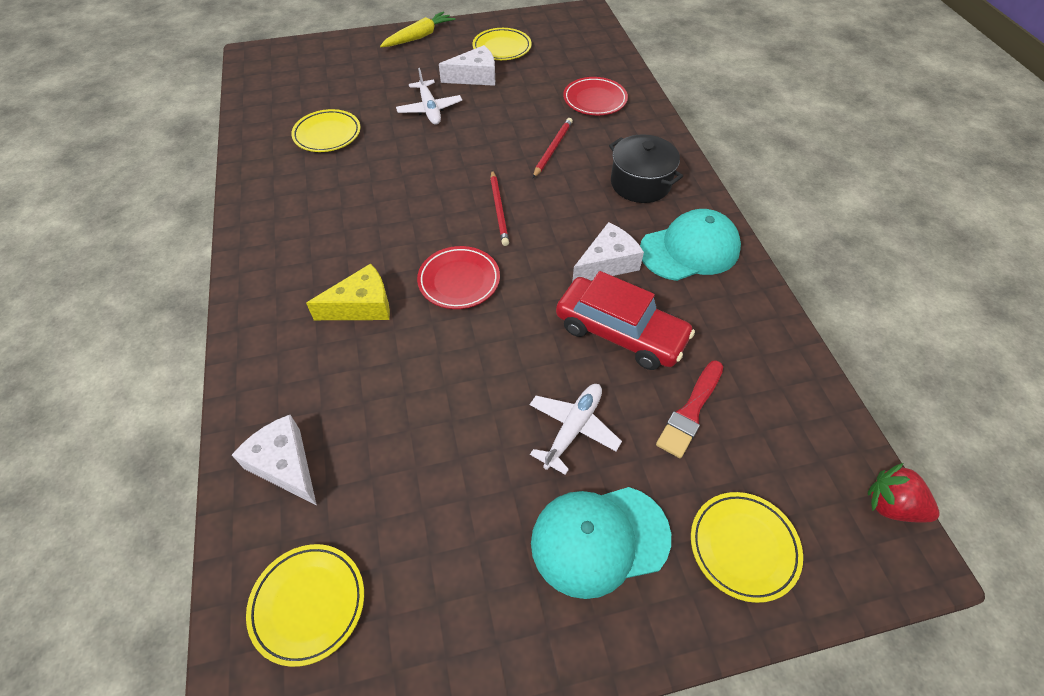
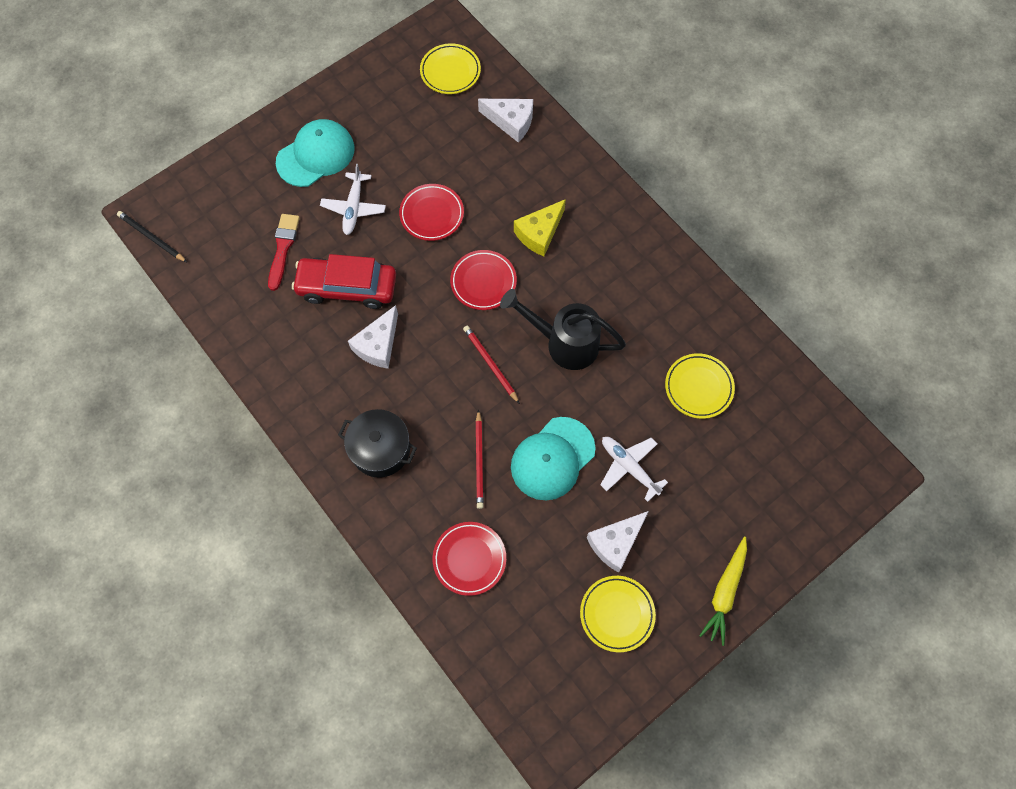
camera: 155 degrees right, 15 degrees up
(416, 201) = (564, 343): none -> black watering can
(474, 378) = (432, 214): none -> red plate
(689, 249) = (316, 387): turquoise cap -> turquoise cap (552, 458)
(743, 547) = (235, 182): yellow plate -> none
(891, 506) = (151, 238): red strawberry -> black pencil

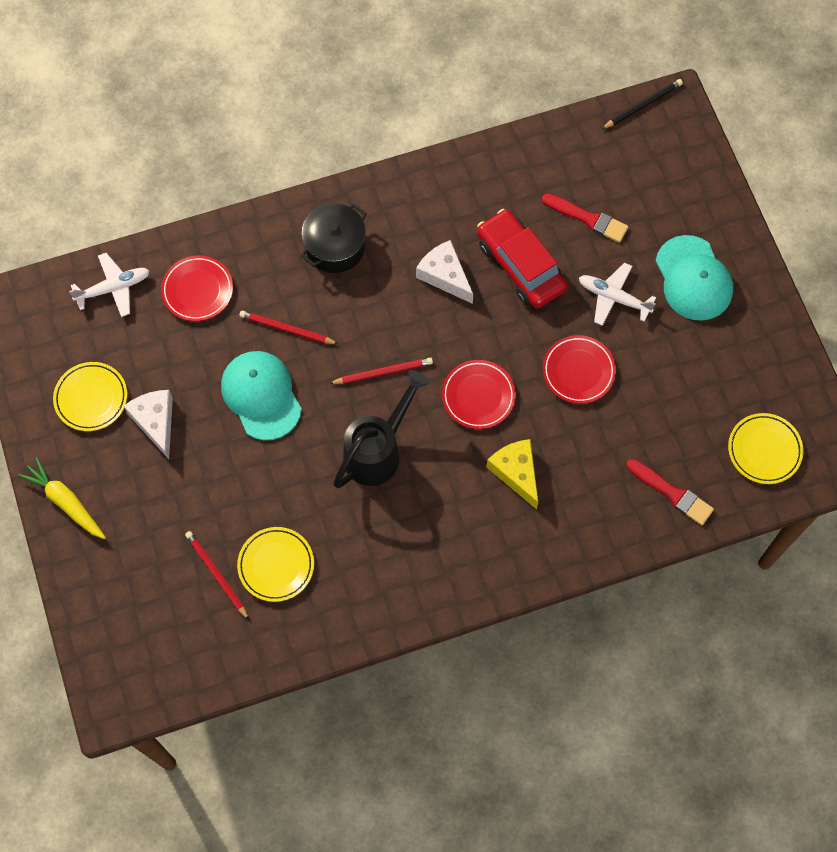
camera: 110 degrees right, 0 degrees up
(347, 287) = (520, 265): red car -> red car turned 60 degrees counterclockwise
(511, 122) = (672, 493): white cheese -> red brush
(629, 467) = (222, 463): white plane -> white plane (113, 288)
(728, 432) = (216, 574): none -> red pencil

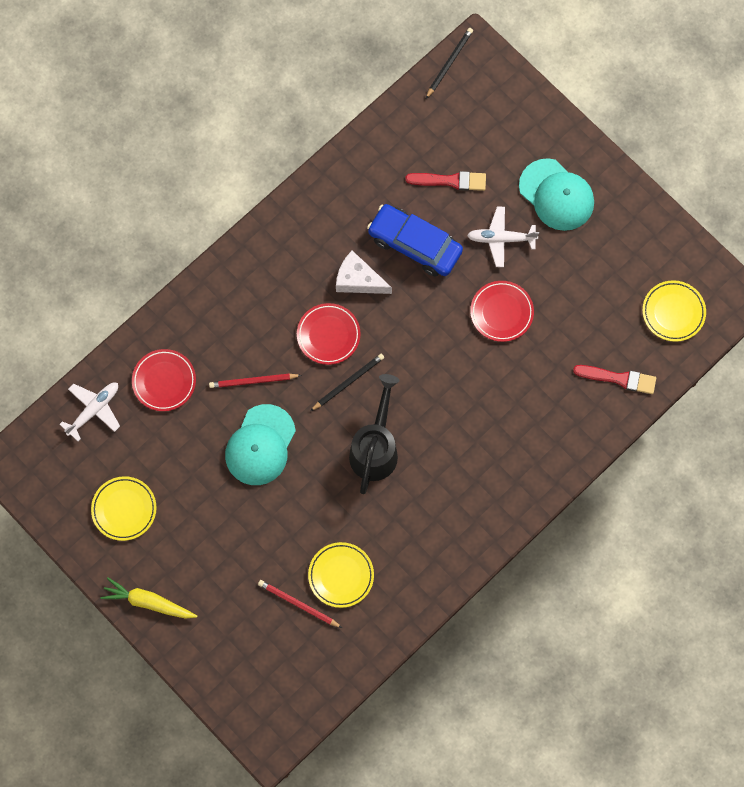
camera: 25 degrees left, 5 degrees up
(155, 422) = (186, 505): white cheese -> none
(261, 395) = (260, 445): turquoise cap -> turquoise cap turned 105 degrees counterclockwise
(335, 247) = (258, 295): black pot -> none
(383, 372) = (348, 382): red pencil -> black pencil
(478, 396) = (432, 368): red plate -> red plate (328, 335)
(516, 472) = (491, 416): yellow cheese -> none
(520, 265) = (414, 244): red car -> blue car

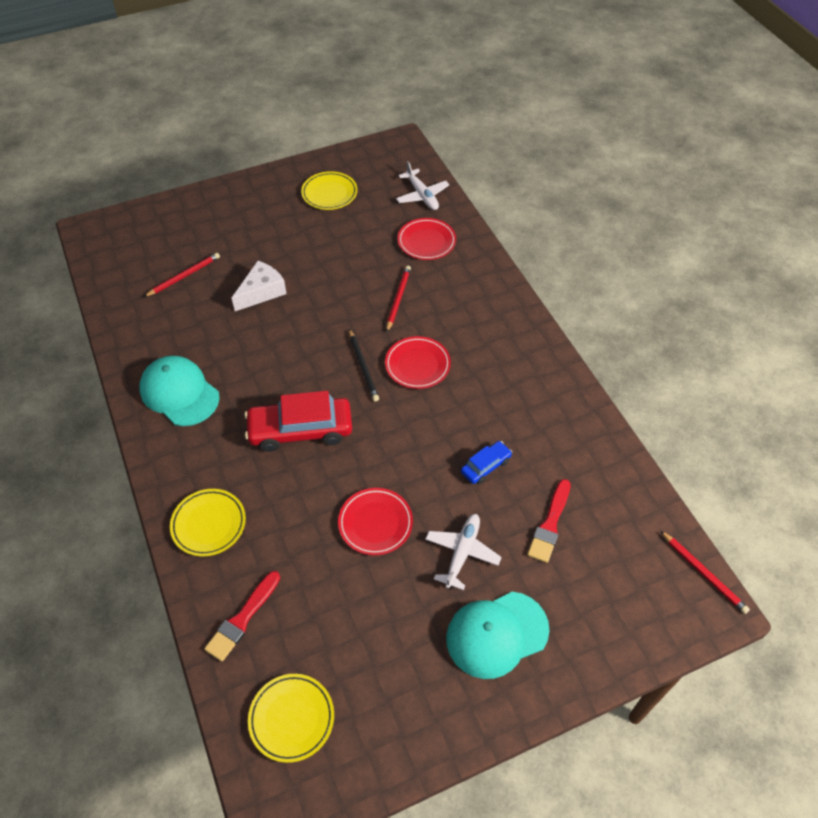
camera: 110 degrees right, 20 degrees down
(148, 602) = (247, 190): yellow carrot -> none
(260, 445) = (336, 288): turquoise cap -> turquoise cap (179, 393)
(341, 575) = (189, 310): yellow plate -> yellow plate (209, 524)
(358, 280) = (465, 405): white cheese -> white cheese (262, 292)
(375, 448) = (288, 369): black watering can -> none
(414, 244) = (485, 466): blue car -> blue car, size x0.51
(437, 408) = (300, 430): none -> red car
(449, 63) = (704, 573): black pencil -> red pencil

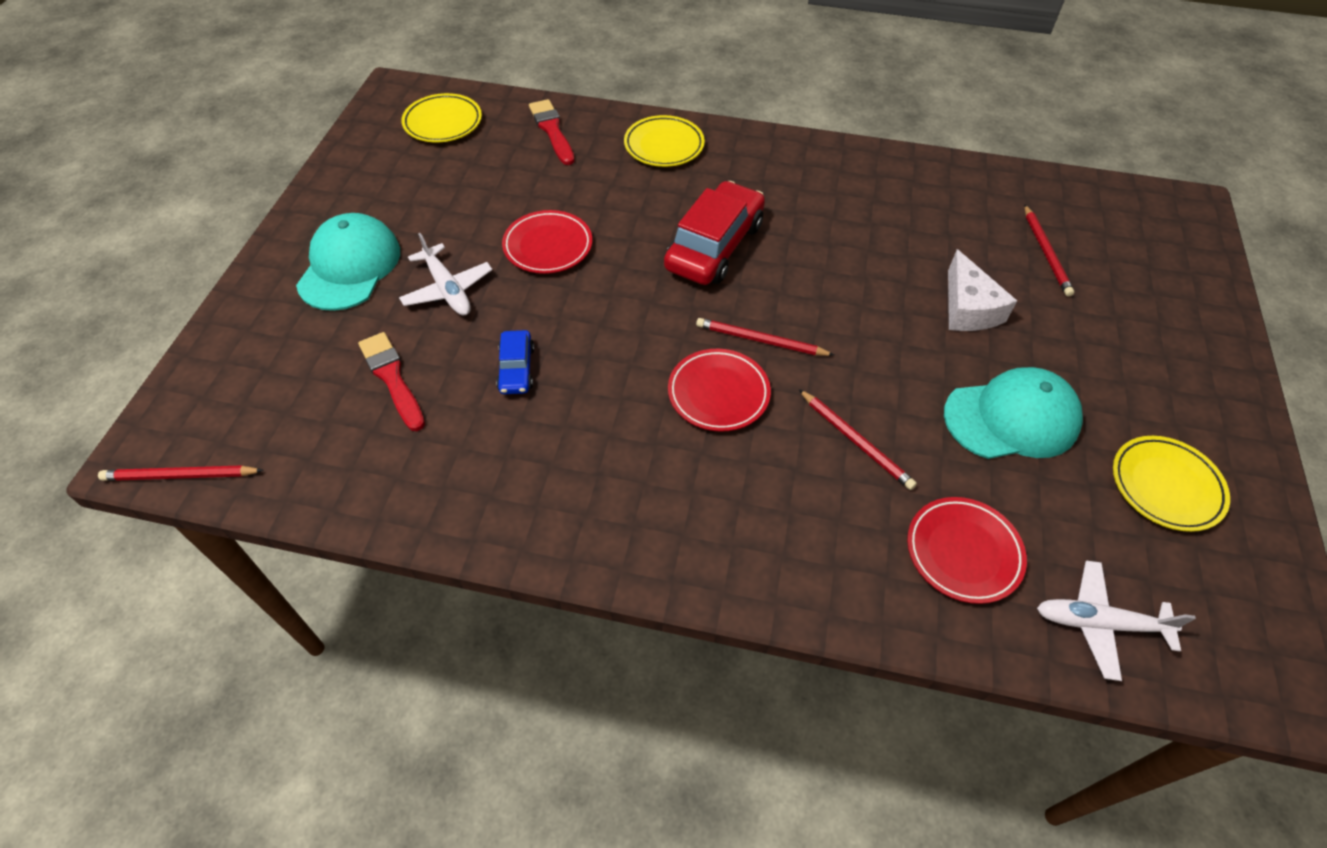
camera: 125 degrees right, 0 degrees up
(179, 393) = (846, 183): turquoise cap -> turquoise cap (1011, 418)
(363, 367) = (760, 340): black pencil -> red pencil

